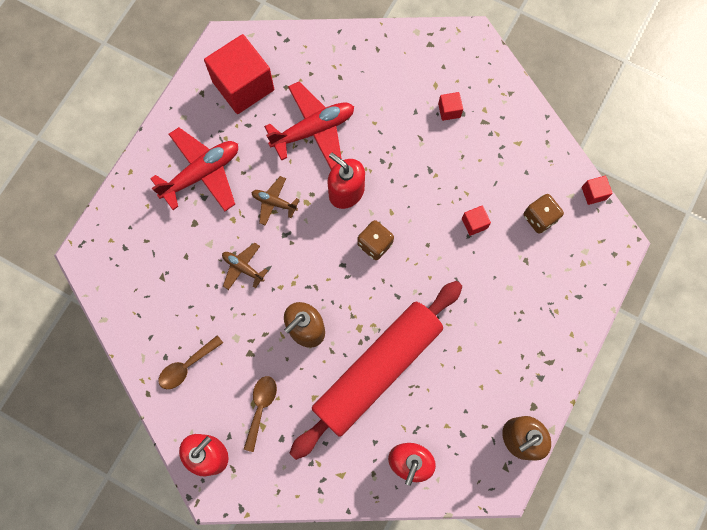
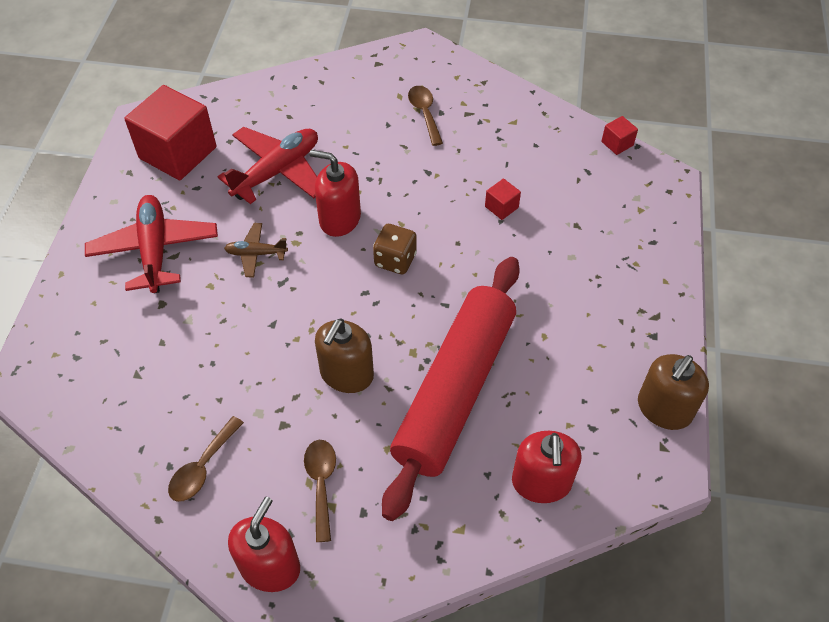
camera: 20 degrees left, 20 degrees down
(202, 173) = (155, 250): red plane -> red plane turned 45 degrees counterclockwise
(243, 268) = (241, 332): brown plane -> none
(449, 110) = (425, 113): red cube -> brown spoon
(539, 218) = (571, 181): brown dice -> none

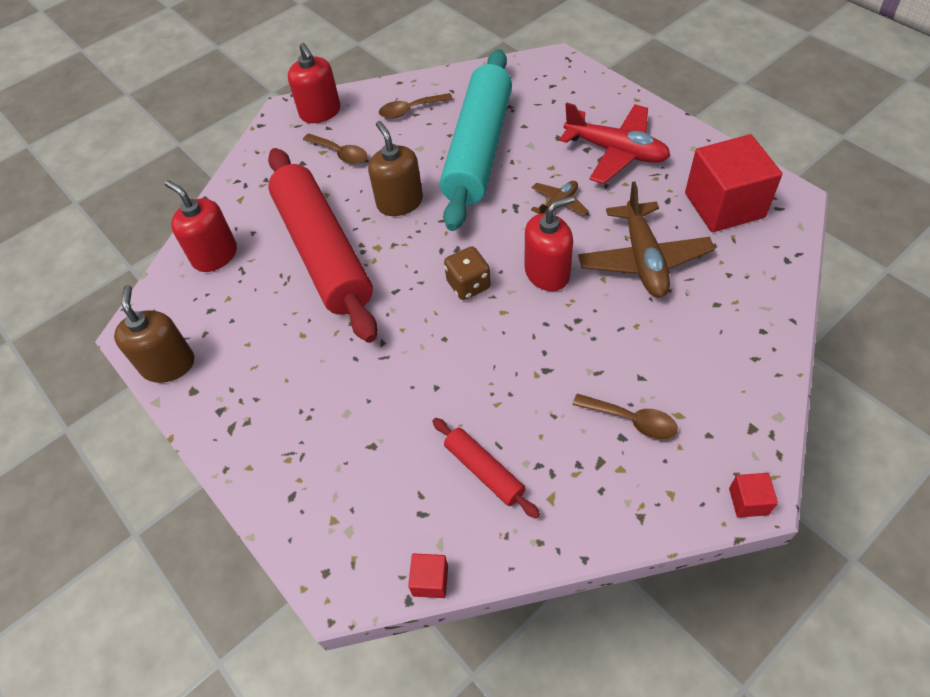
camera: 135 degrees right, 0 degrees up
(203, 467) = (410, 110): brown spoon -> brown spoon turned 90 degrees counterclockwise
(224, 358) = (479, 149): none -> turquoise rolling pin
(277, 171) = (643, 259): red plane -> brown plane
(501, 207) = (450, 399): red cube -> red cube (748, 501)
(530, 160) = (484, 471): none -> red rolling pin

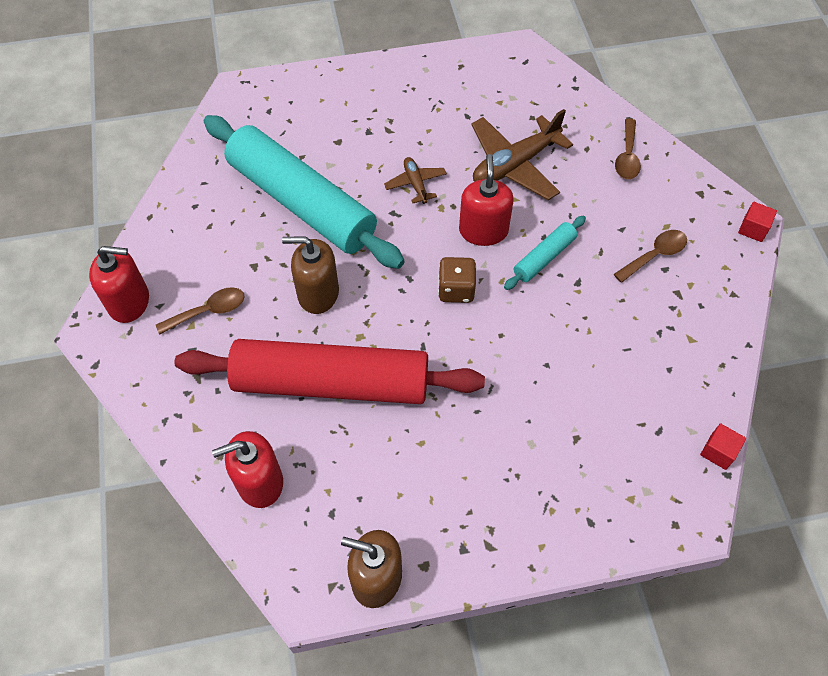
camera: 65 degrees left, 5 degrees up
(410, 110) = (200, 227): brown spoon -> brown spoon (627, 156)
(484, 471) = (644, 370): red rolling pin -> none
(554, 331) = (544, 257): none -> turquoise rolling pin
(616, 152) = (388, 115): red plane -> none
(643, 259) = (515, 164): brown plane -> brown plane turned 120 degrees clockwise
(724, 205) = (499, 88): red cube -> none

